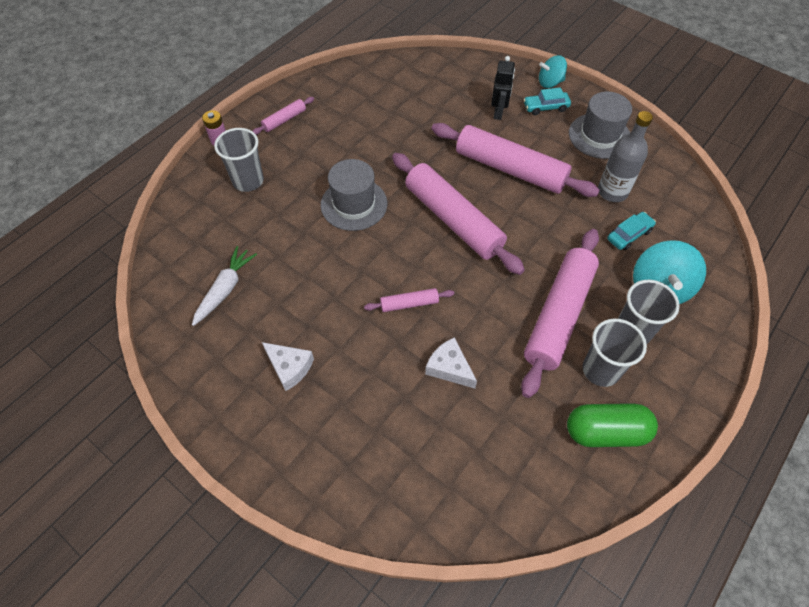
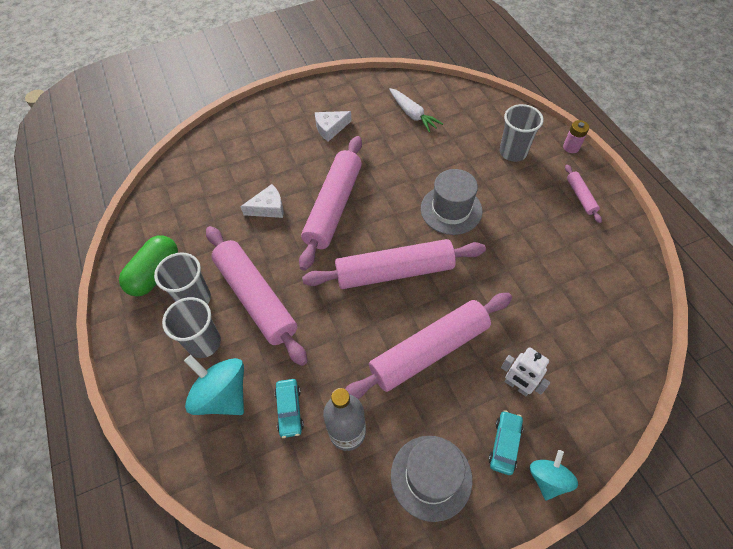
camera: 120 degrees right, 0 degrees up
(409, 304) = (333, 207): pink rolling pin -> pink rolling pin, size x2.25
(498, 112) = (517, 386): black robot -> white robot

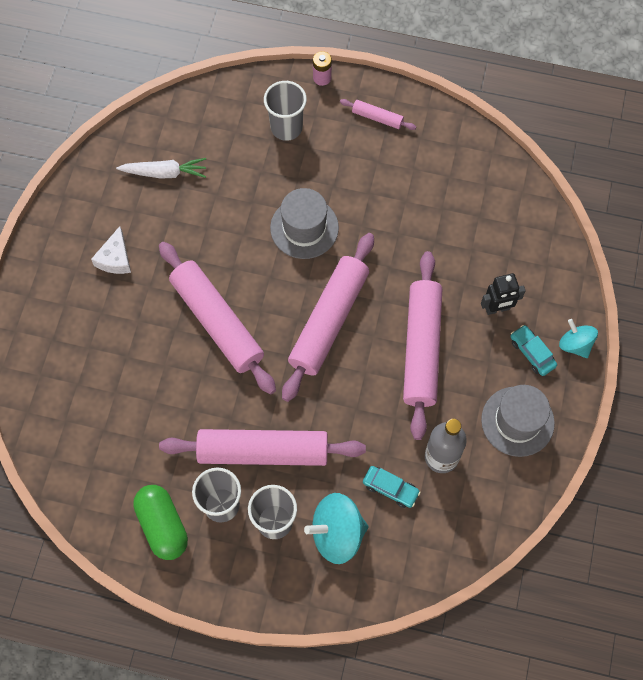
camera: 55 degrees left, 10 degrees up
(268, 208) = (168, 379): white cheese -> none
(517, 386) = (497, 309): white robot -> black robot

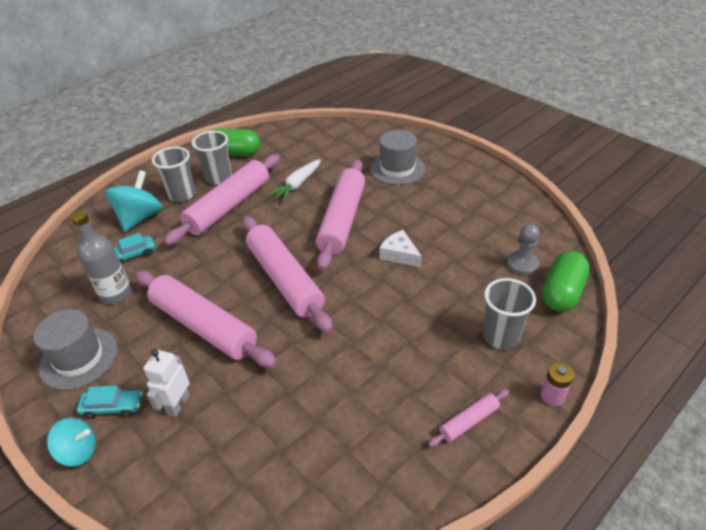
camera: 125 degrees right, 25 degrees down
(115, 258) = (437, 190): white cheese -> white cheese (399, 254)
(164, 173) = (499, 239): white carrot -> white carrot (297, 185)
(190, 142) = (522, 264): none -> grey pawn
(209, 103) = (562, 292): none -> green capsule
(217, 322) = (342, 220): pink rolling pin -> pink rolling pin turned 75 degrees counterclockwise
(304, 228) = (381, 301): grey hat -> grey hat (397, 169)
(497, 309) = (178, 404): black robot -> white robot

